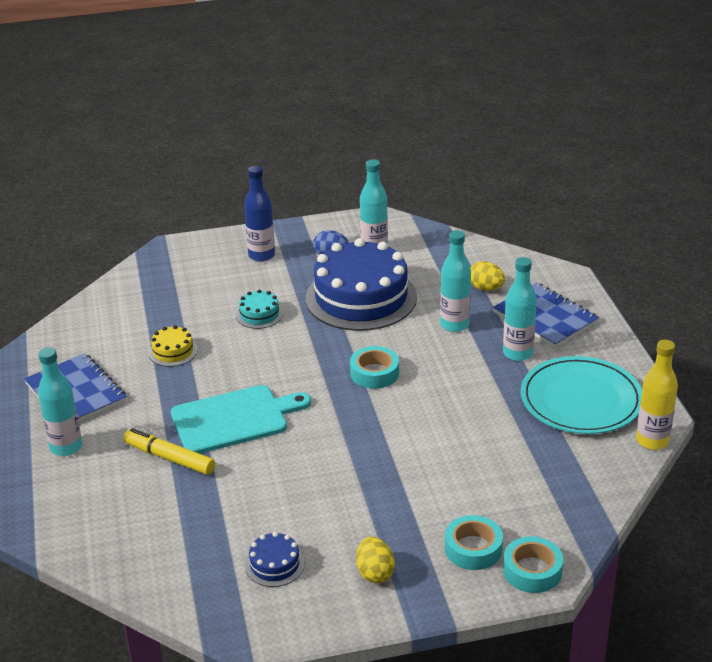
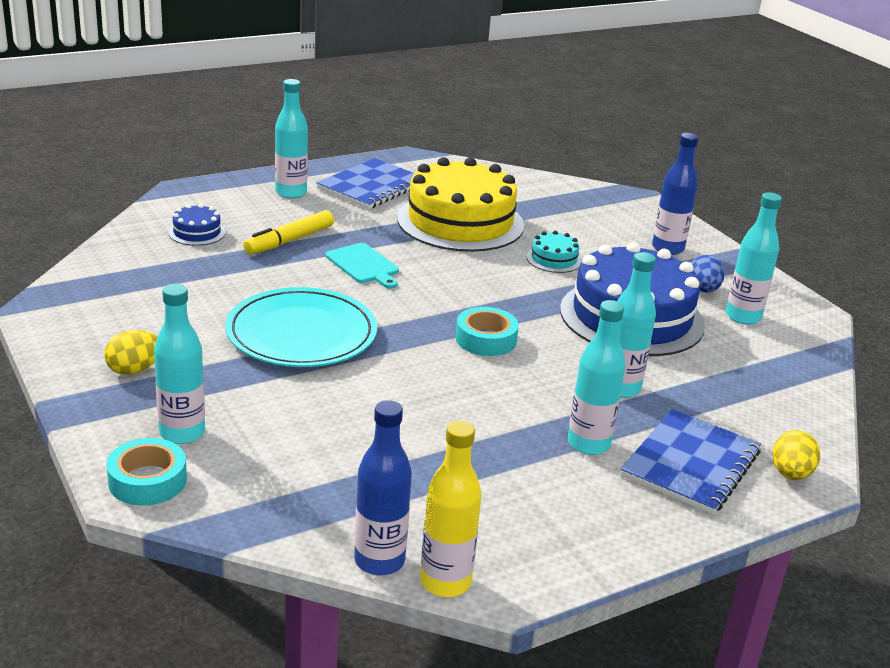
camera: 70 degrees right, 5 degrees down
(170, 458) = (290, 240): yellow marker -> yellow marker turned 150 degrees counterclockwise
(173, 351) = (460, 222): yellow cake -> yellow cake, size x2.40
(234, 419) = (364, 265): turquoise cutting board -> turquoise cutting board, size x0.60
(274, 564) = (142, 311): blue cake -> blue cake (197, 232)
(473, 548) = (182, 433): turquoise tape -> turquoise bottle
(485, 288) = (723, 408): yellow egg -> yellow egg (790, 474)
(581, 400) = (511, 506): turquoise plate -> turquoise plate (301, 333)
(630, 465) = (379, 561): none -> blue bottle

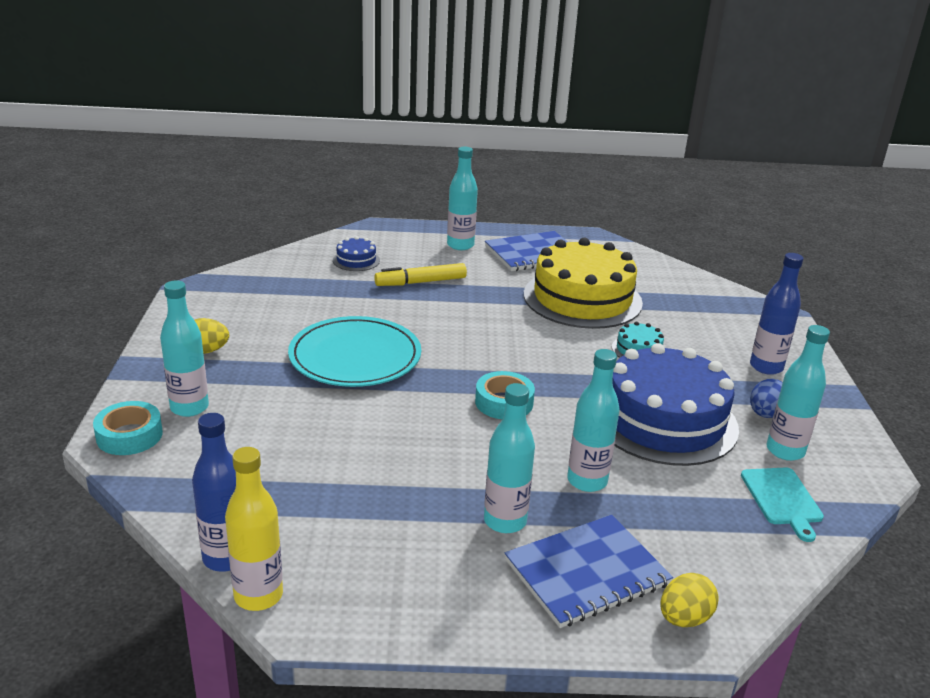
camera: 30 degrees right, 0 degrees up
(364, 265) = (461, 315): turquoise cutting board -> turquoise cutting board (782, 499)

